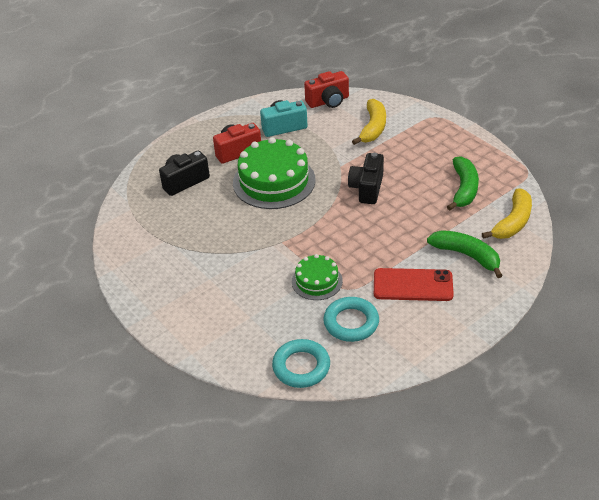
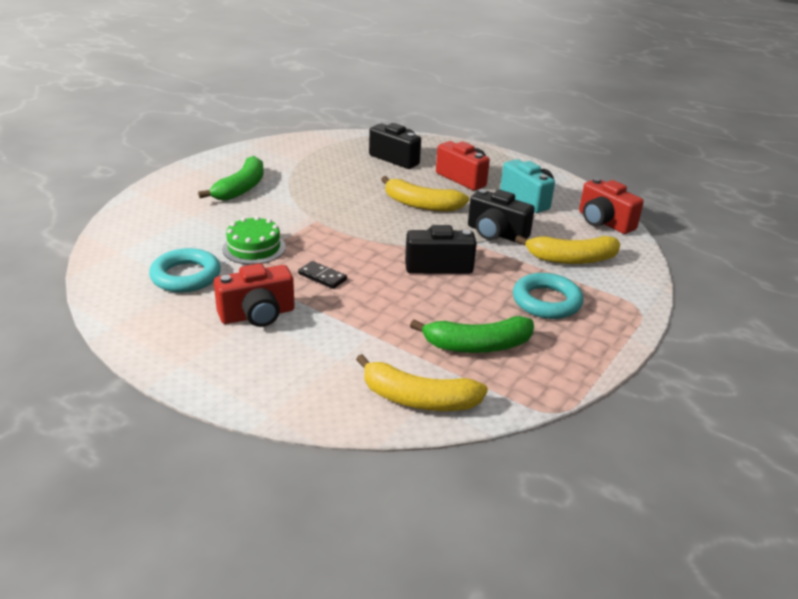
camera: 70 degrees right, 10 degrees down
(274, 181) = (421, 205): green cake -> yellow banana
(301, 367) = (116, 252): turquoise ring -> turquoise ring (546, 301)
(330, 153) = (496, 233): none -> black camera
(369, 247) = (322, 277): none -> black domino
(413, 285) = (257, 315): red phone -> red camera
(467, 255) = (327, 357): green banana -> green banana (241, 188)

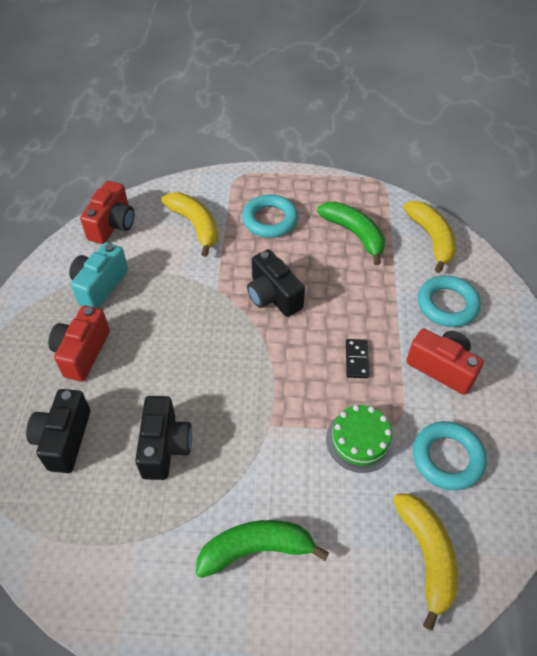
camera: 120 degrees left, 20 degrees up
(317, 357) = (447, 304): none -> turquoise ring
(421, 205) = (170, 358): yellow banana -> yellow banana (427, 556)
(496, 233) = (188, 282): black camera -> black camera (165, 447)

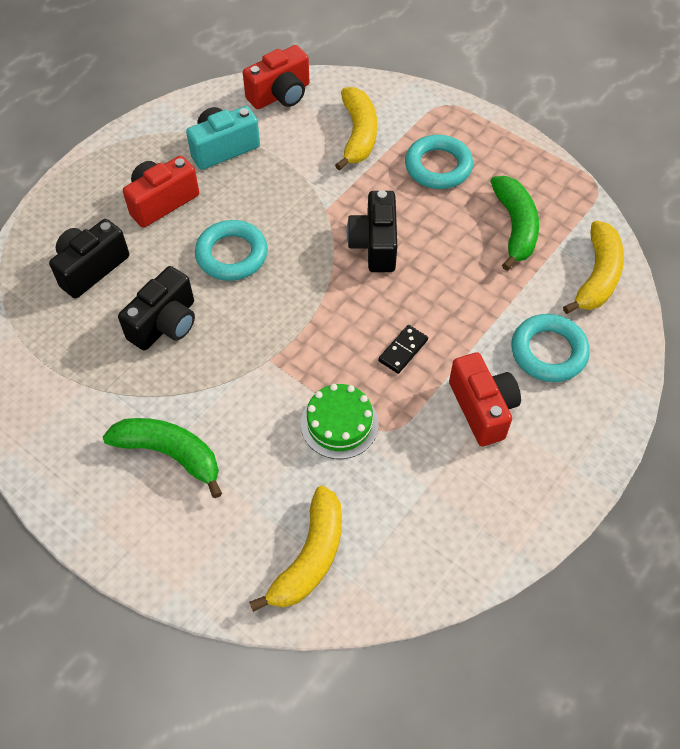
camera: 35 degrees right, 5 degrees up
(447, 458) = (408, 491): turquoise ring -> turquoise ring (232, 255)

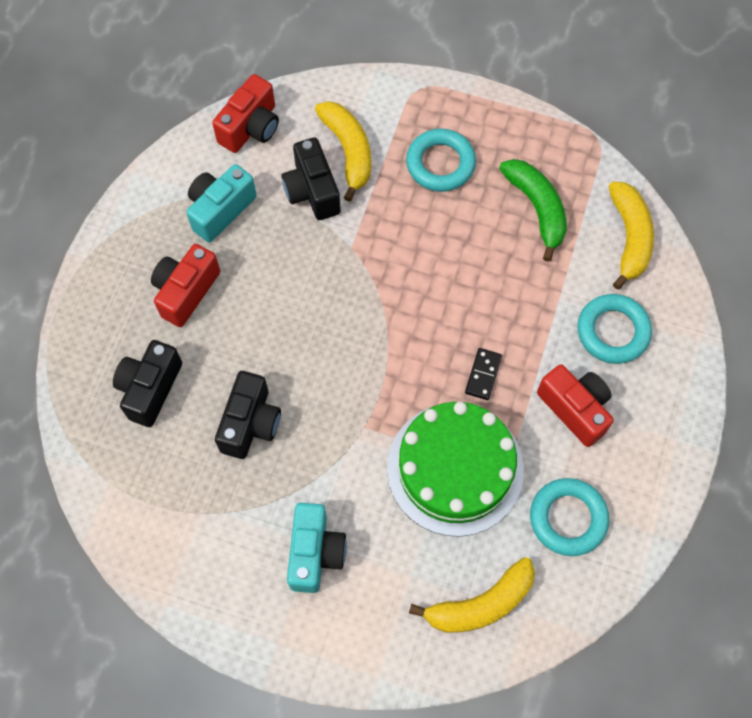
camera: 20 degrees left, 10 degrees up
(170, 454) = (315, 553): green banana -> turquoise camera
(232, 255) = (281, 327): turquoise ring -> turquoise ring (568, 518)
(310, 557) = (480, 604): yellow banana -> yellow banana turned 60 degrees clockwise
(339, 424) = (455, 468): green cake -> green cake, size x1.83
(375, 244) = (413, 271): black camera -> black camera (312, 191)

